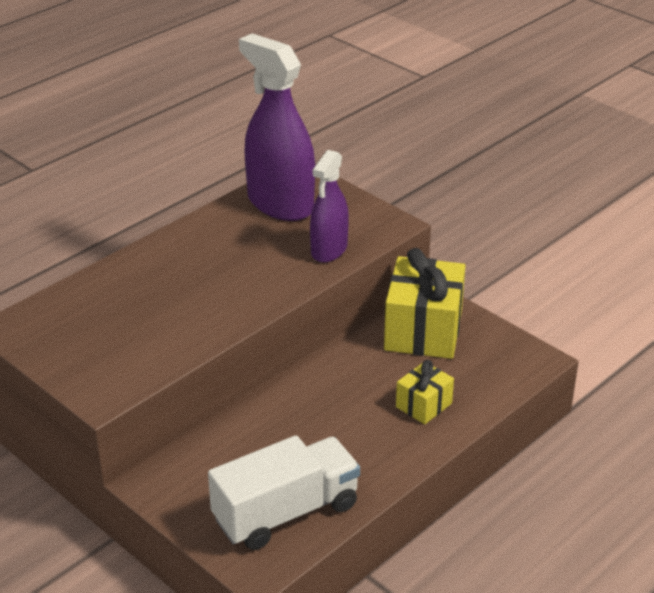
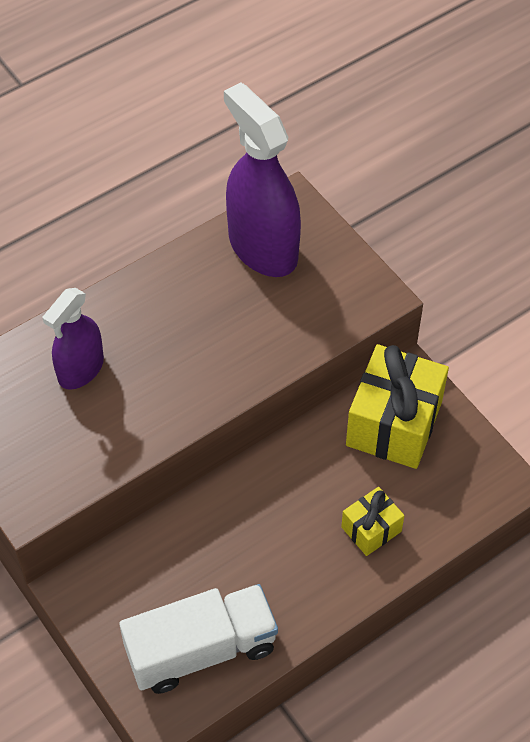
camera: 10 degrees right, 20 degrees up
(329, 250) = (302, 327): purple spray bottle -> purple spray bottle (81, 369)

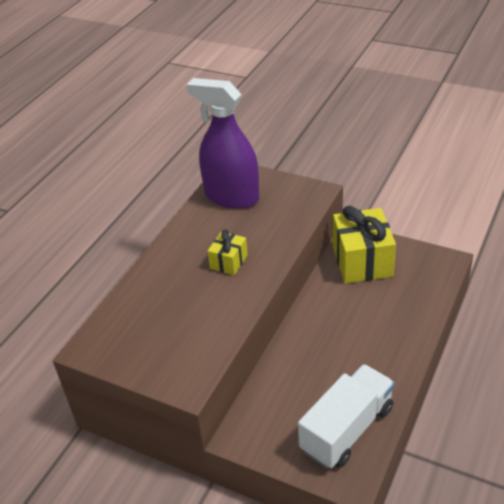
camera: 25 degrees left, 15 degrees down
(81, 369) = (166, 298): purple spray bottle -> none
(371, 529) = (393, 316): yellow gift -> yellow gift (228, 262)

